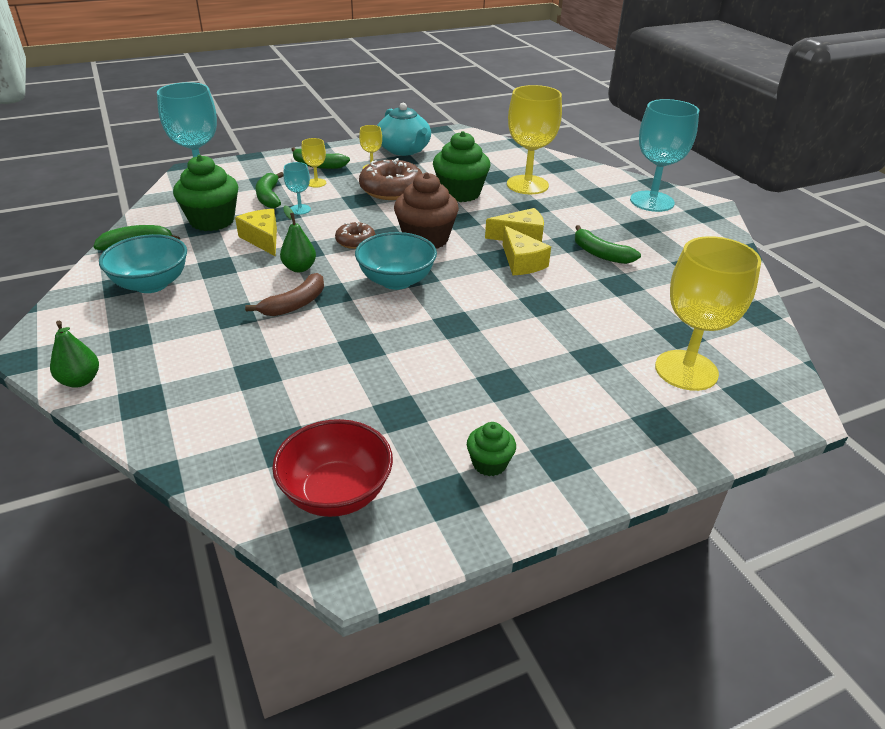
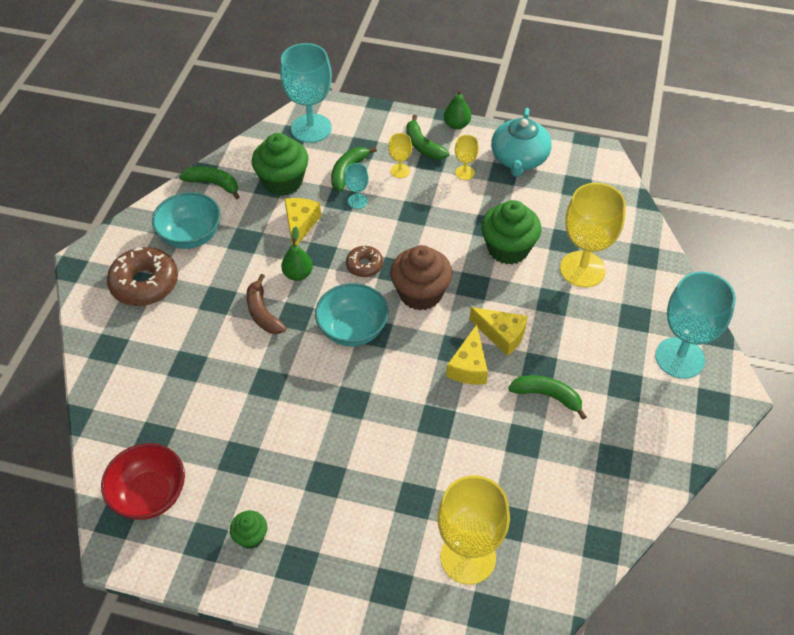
camera: 40 degrees right, 15 degrees up
(80, 381) = (89, 308): green pear -> green pear (456, 125)
(295, 304) = (263, 312): brown banana -> brown banana turned 75 degrees clockwise
(391, 189) = (453, 212): brown donut -> brown donut (144, 283)
(600, 254) = (547, 396): green banana -> green banana turned 120 degrees clockwise

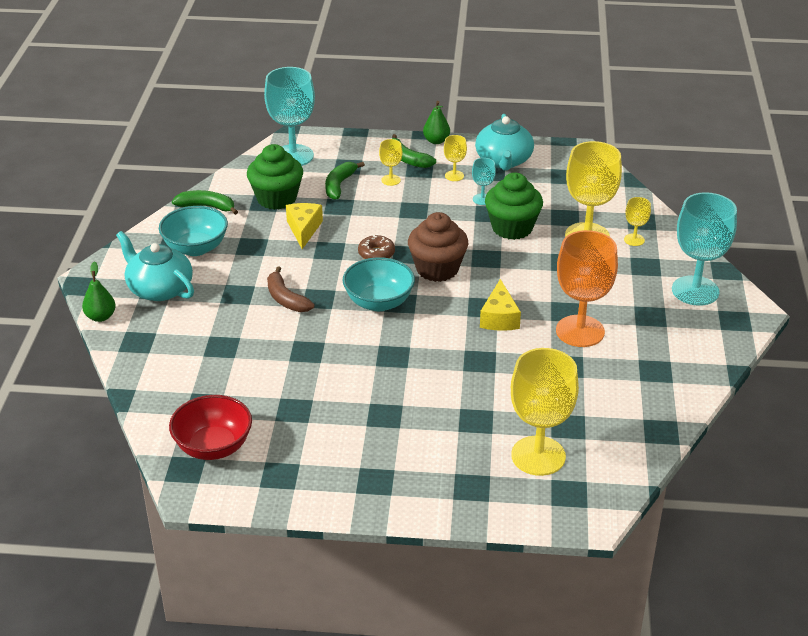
camera: 10 degrees left, 15 degrees down
(144, 283) = (159, 289): brown donut -> turquoise teapot
(251, 536) = (324, 466): green cupcake -> none
(298, 274) = (312, 266): green pear -> green pear (101, 317)
(357, 201) = (355, 206): turquoise goblet -> turquoise goblet (482, 199)
(501, 335) = (524, 291): yellow cheese -> none
(547, 396) = (580, 331): green banana -> orange goblet
(630, 280) = (634, 240): none -> yellow goblet

